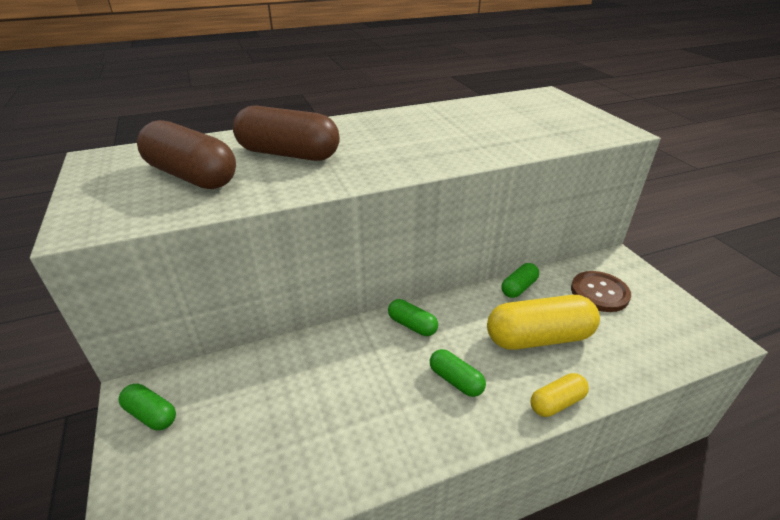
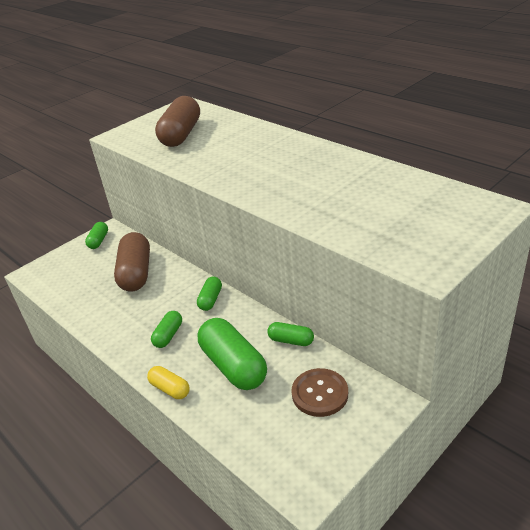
camera: 70 degrees right, 0 degrees up
(288, 154) = (232, 147): brown capsule -> brown capsule (136, 273)
(538, 338) = (233, 366): yellow capsule -> green capsule

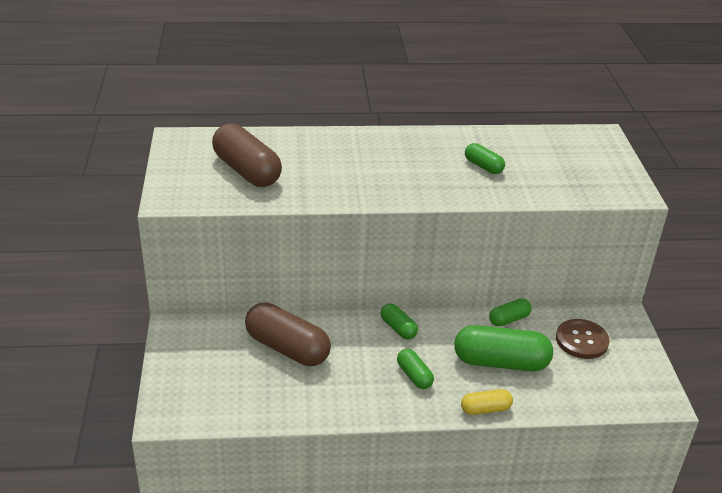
camera: 55 degrees left, 0 degrees up
(98, 241) = (184, 344): green capsule -> green capsule (483, 166)

